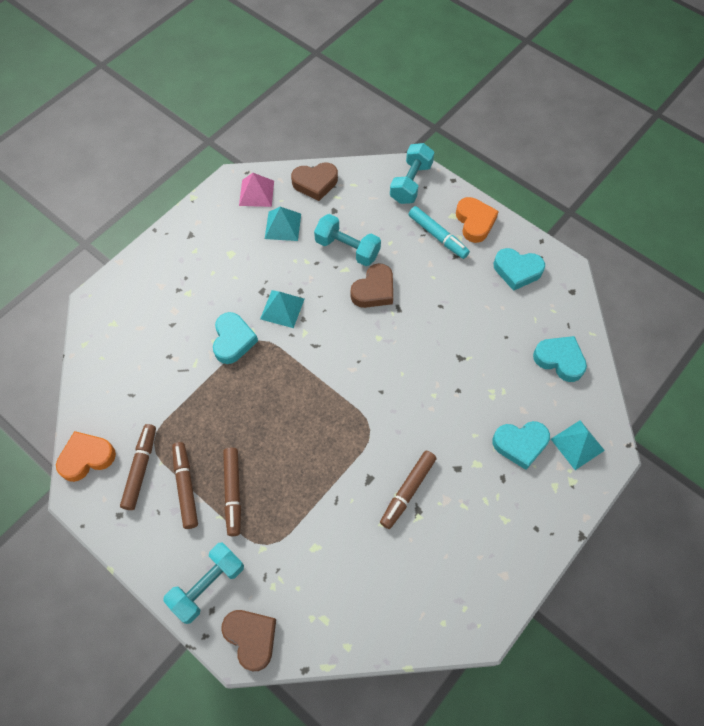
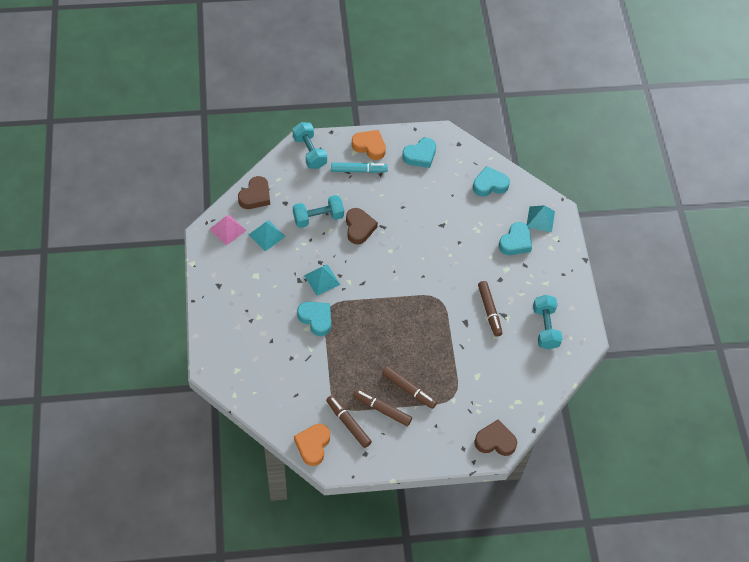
camera: 50 degrees left, 5 degrees down
(208, 585) = (448, 440): turquoise dumbbell -> turquoise dumbbell (545, 327)

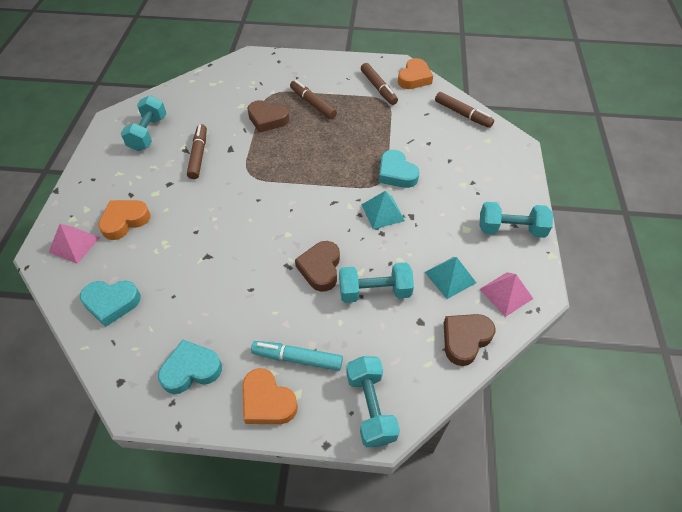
camera: 165 degrees left, 5 degrees down
(221, 280) = (511, 229): none -> turquoise dumbbell
(382, 409) = (343, 93): brown marker -> brown marker (462, 114)
(495, 441) = (248, 62): brown heart -> brown heart (267, 119)
(515, 242) = (125, 221): turquoise heart -> orange heart
(540, 219) = (74, 244): turquoise pyramid -> pink pyramid

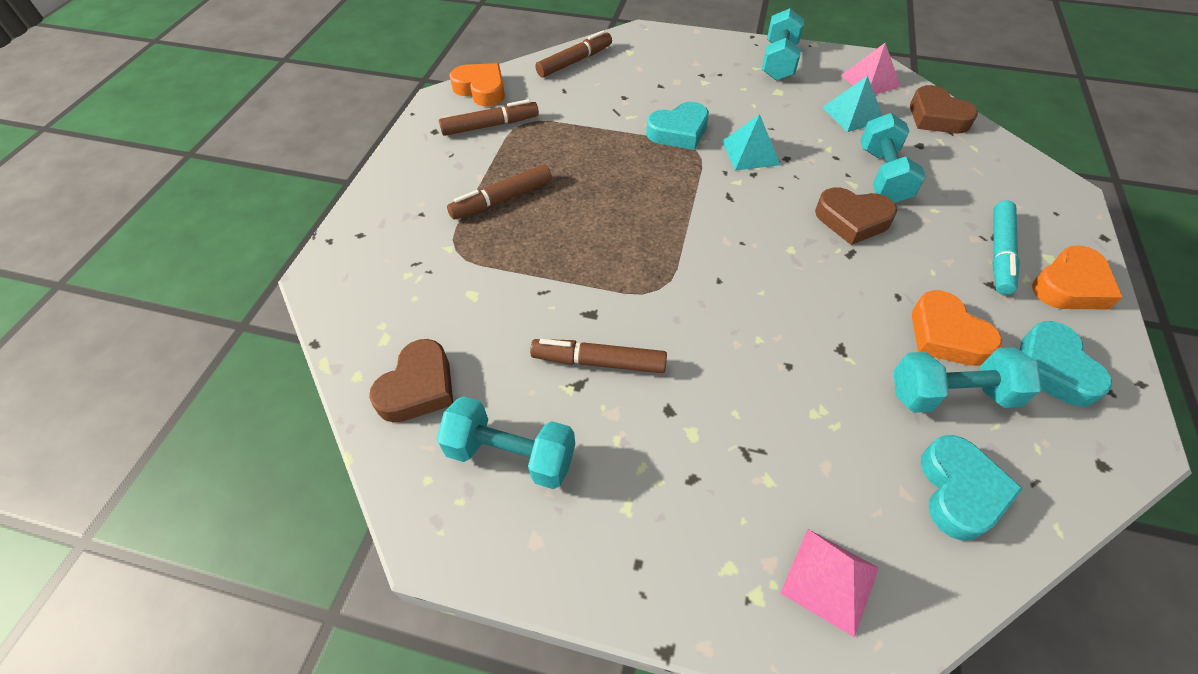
camera: 80 degrees left, 0 degrees up
(125, 221) = (765, 484): orange heart -> orange heart (946, 335)
(267, 119) = (524, 258): brown heart -> brown heart (418, 387)
(370, 407) = (1044, 196): turquoise dumbbell -> turquoise dumbbell (951, 394)

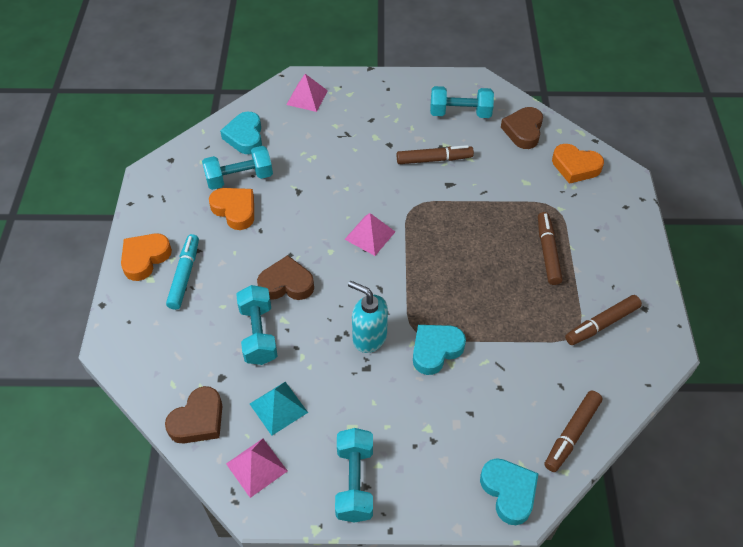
camera: 165 degrees right, 0 degrees up
(481, 89) = (639, 369): orange heart -> orange heart (575, 167)
(502, 199) = (547, 252): brown marker -> brown marker turned 45 degrees counterclockwise
(732, 260) = (370, 235): none -> pink pyramid
(750, 152) = (369, 337): turquoise pyramid -> turquoise soap dispenser
(936, 117) = (198, 420): brown heart -> brown heart turned 90 degrees clockwise
(1052, 369) = (178, 202): turquoise heart -> turquoise heart (509, 492)

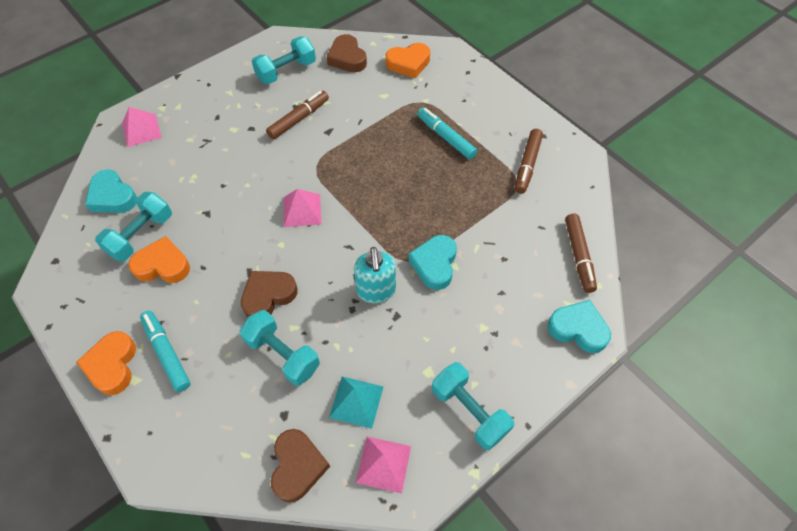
camera: 40 degrees left, 5 degrees up
(369, 337) = (376, 291): turquoise soap dispenser -> turquoise soap dispenser turned 90 degrees counterclockwise
(547, 252) = (446, 137): brown marker -> turquoise marker

